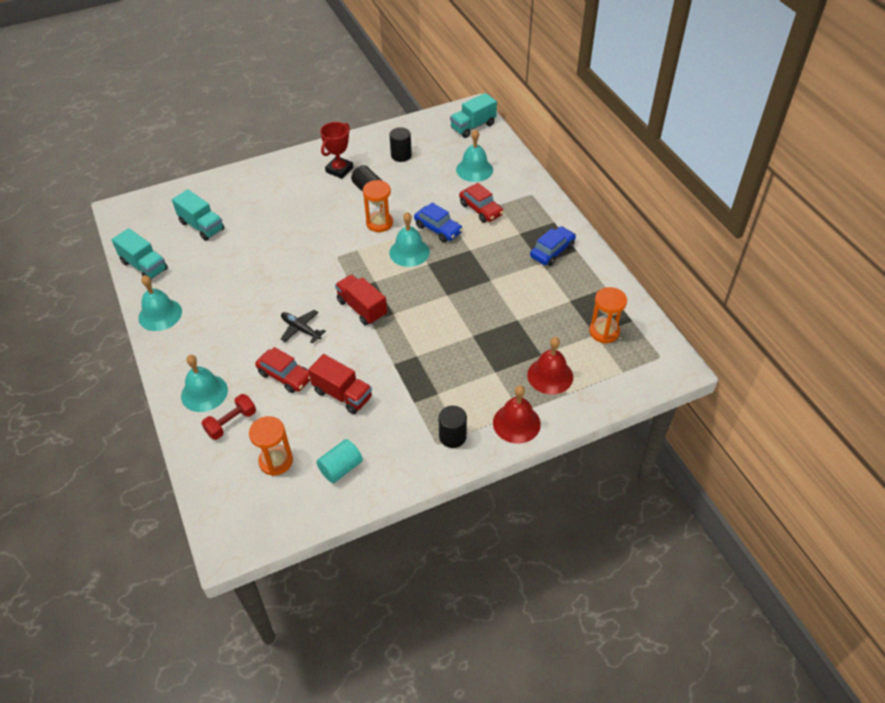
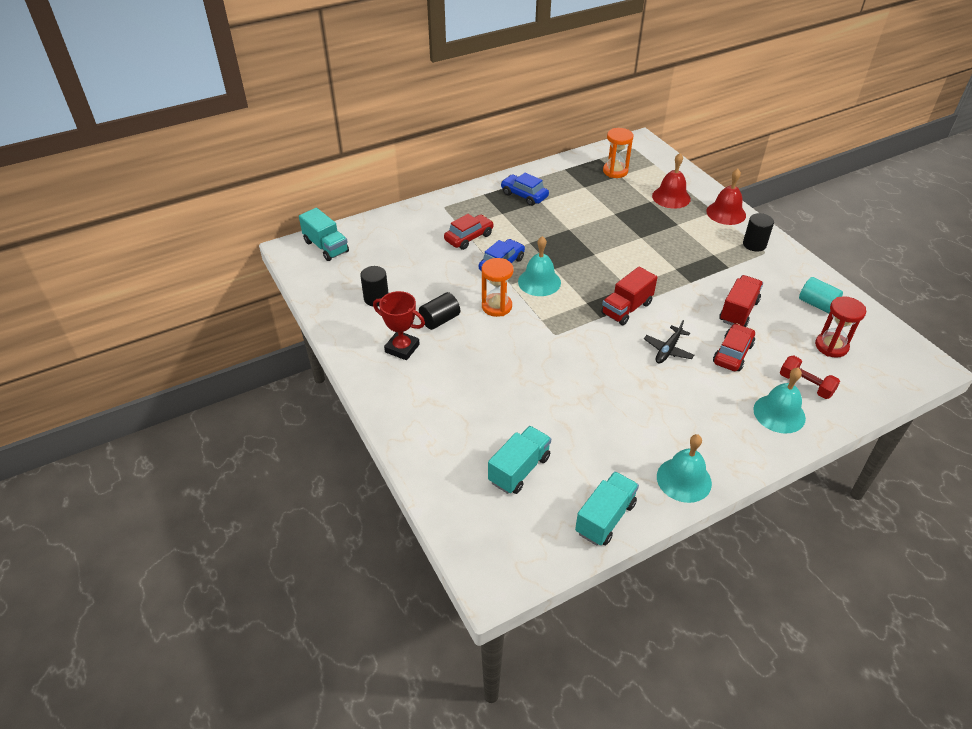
camera: 95 degrees left, 5 degrees down
(276, 461) = (831, 346): orange hourglass -> red hourglass
(474, 169) = (404, 243): turquoise bell -> none

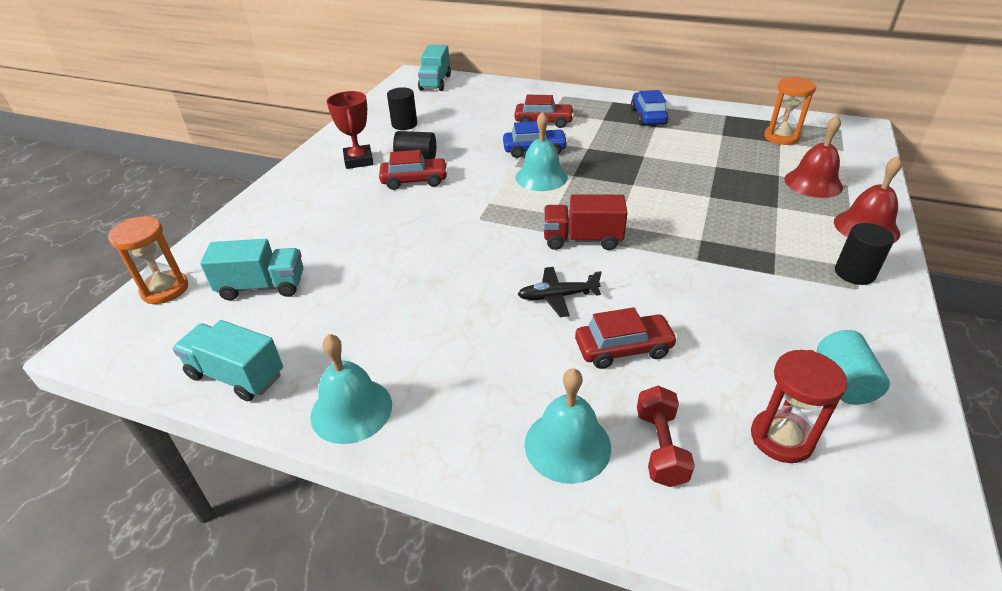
camera: 50 degrees right, 5 degrees down
(470, 336) = (414, 180): none -> red car
(496, 306) = (473, 174): orange hourglass -> orange hourglass (165, 290)
(605, 518) = (236, 375): turquoise truck -> turquoise truck turned 150 degrees counterclockwise
(738, 311) = (708, 318): red truck -> none

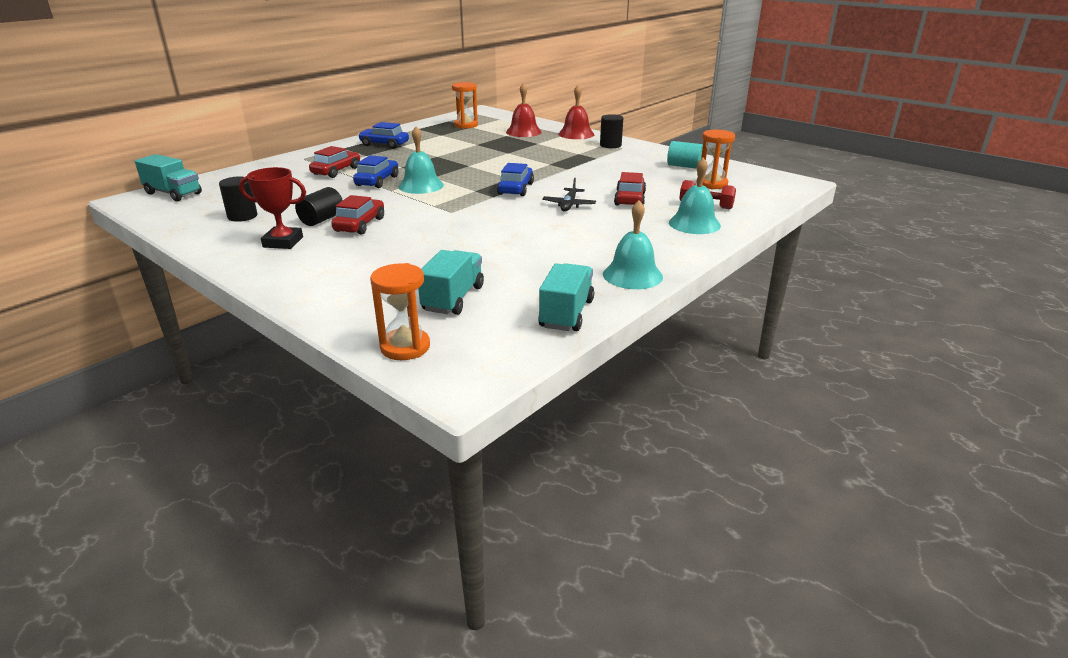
camera: 70 degrees left, 10 degrees down
(236, 375) = (566, 314): turquoise truck -> turquoise truck turned 150 degrees clockwise
(582, 239) = (516, 189): red truck -> blue car
(781, 438) = (712, 184): red hourglass -> orange hourglass

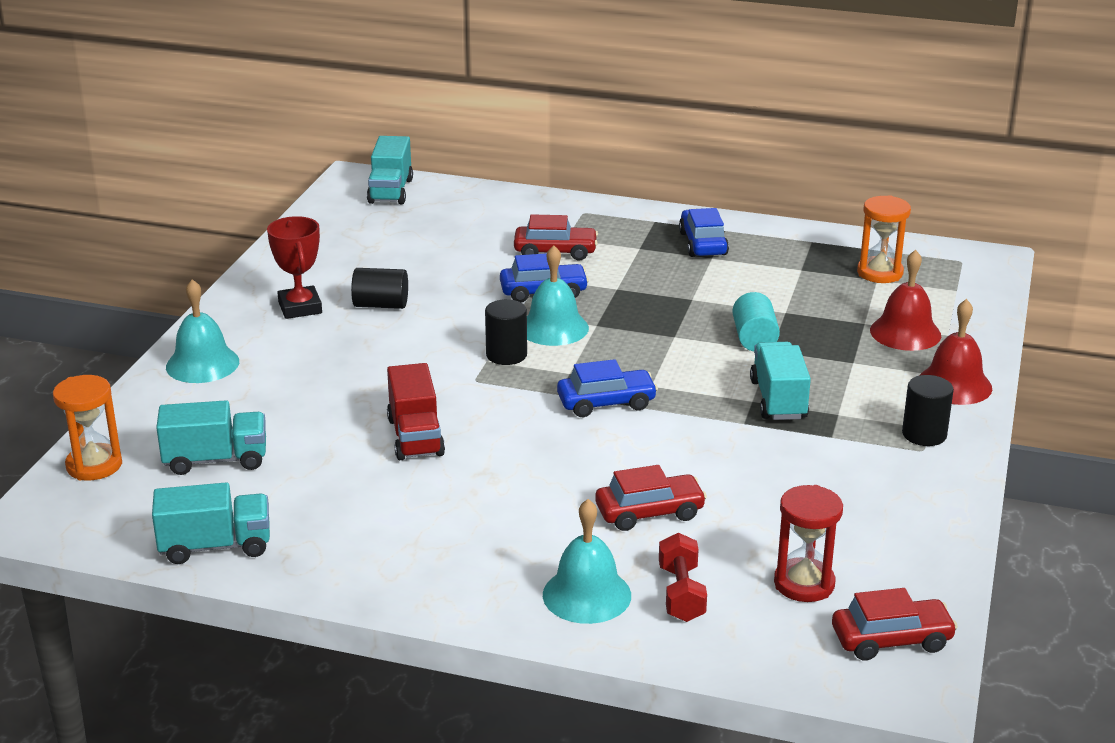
camera: 65 degrees right, 0 degrees up
(242, 216) = (355, 256): black cylinder -> black cylinder (506, 355)
(360, 225) = (383, 334): red car -> red car (891, 640)
(496, 236) = (415, 437): none -> red truck
(554, 160) = (778, 400): none -> turquoise truck
(569, 205) = (576, 464): black plane -> none
(632, 275) = (354, 573): turquoise bell -> turquoise bell (202, 364)
(684, 166) = (880, 536): turquoise cylinder -> turquoise cylinder (754, 339)
(712, 184) = (804, 584): orange hourglass -> red hourglass

